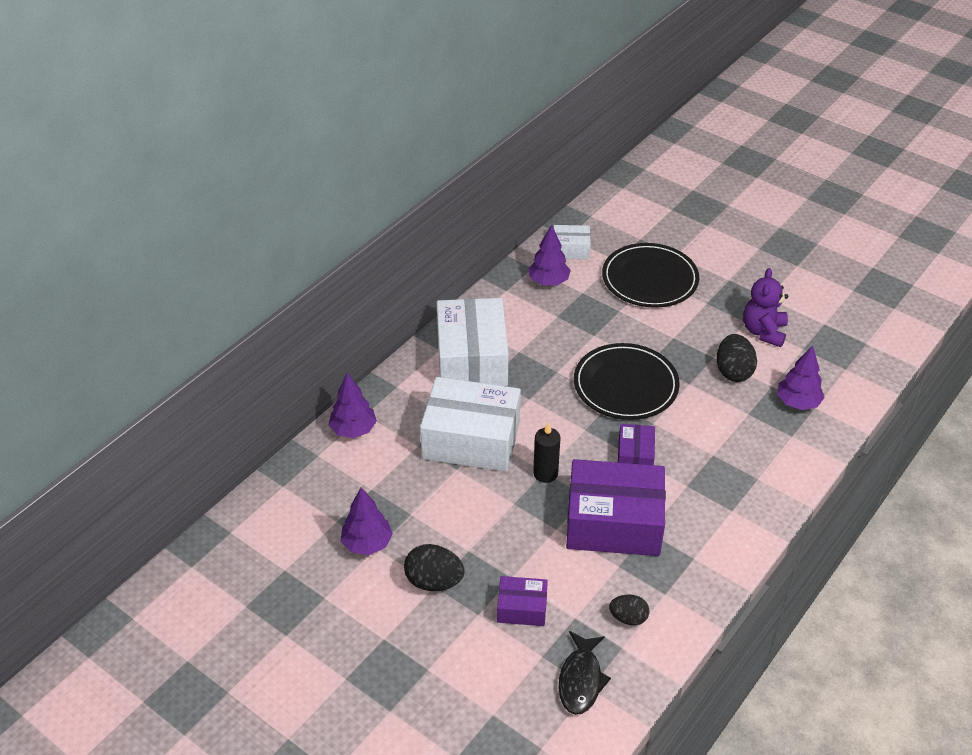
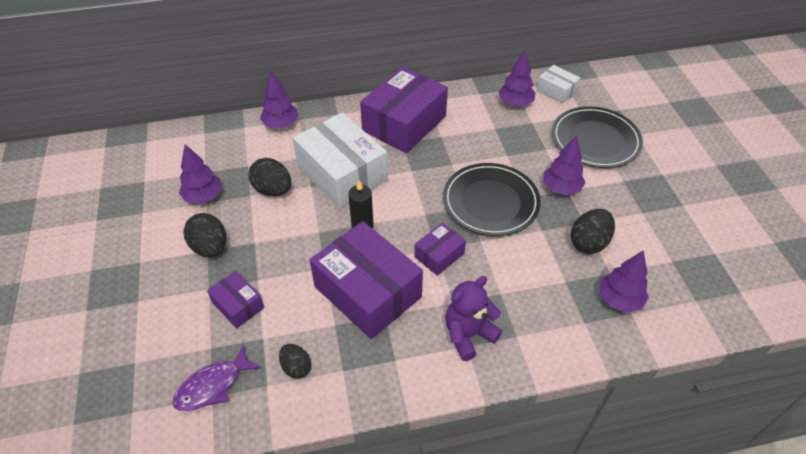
camera: 40 degrees right, 5 degrees up
(426, 495) = (273, 190): none -> black egg
(472, 358) = (404, 123): white box -> purple box
(581, 680) = (213, 386): black fish -> purple fish
(667, 339) = (561, 188): none -> purple tree
(763, 332) = (650, 228): purple teddy bear -> purple teddy bear (468, 334)

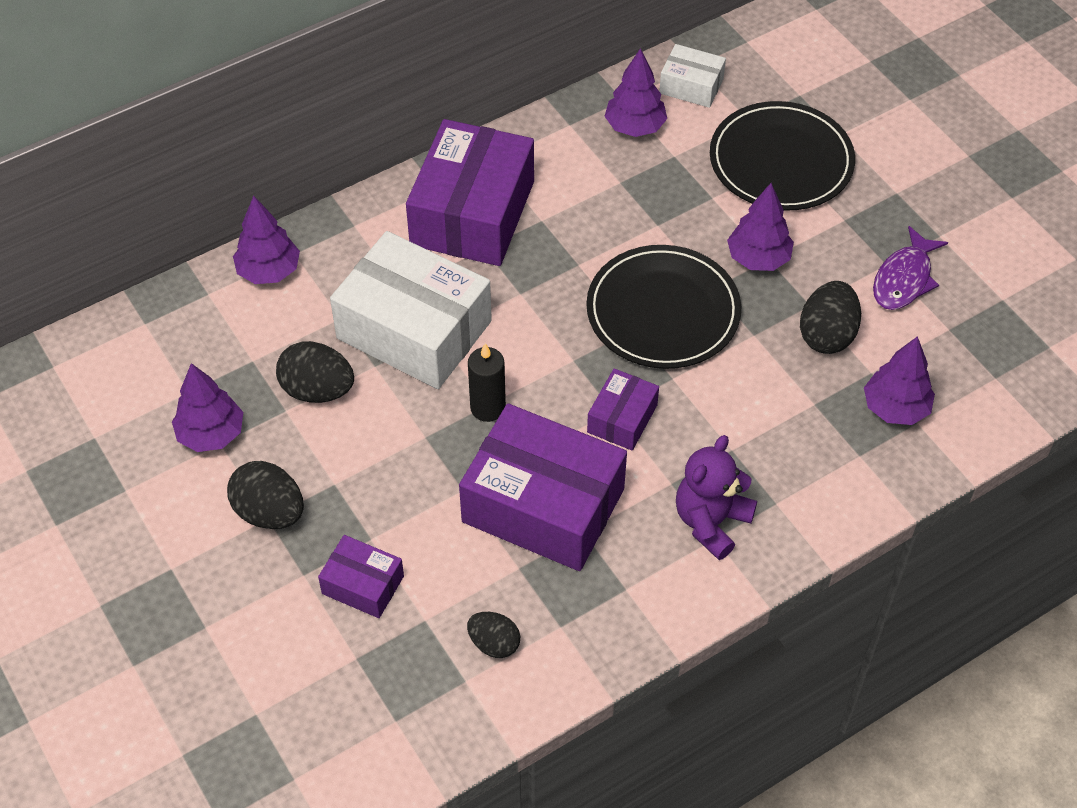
camera: 20 degrees left, 5 degrees up
(213, 386) = (389, 706): purple fish -> purple fish (904, 279)

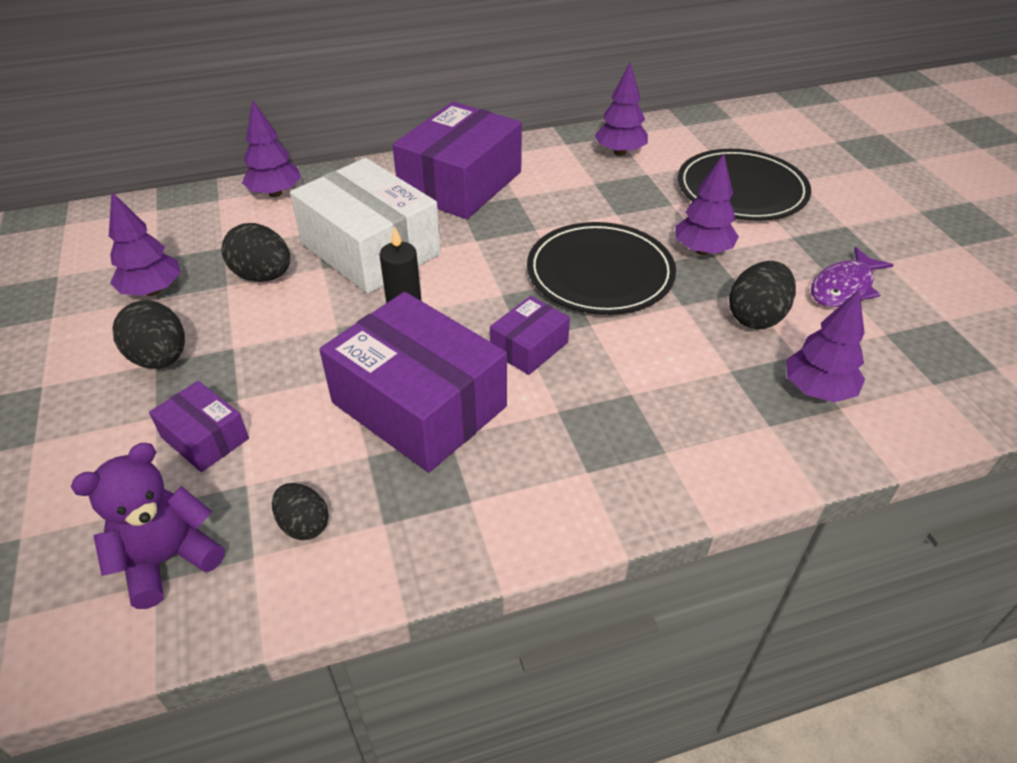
camera: 15 degrees right, 10 degrees down
(691, 86) = (676, 135): white box -> none
(711, 522) = (588, 455): purple teddy bear -> purple teddy bear (168, 560)

